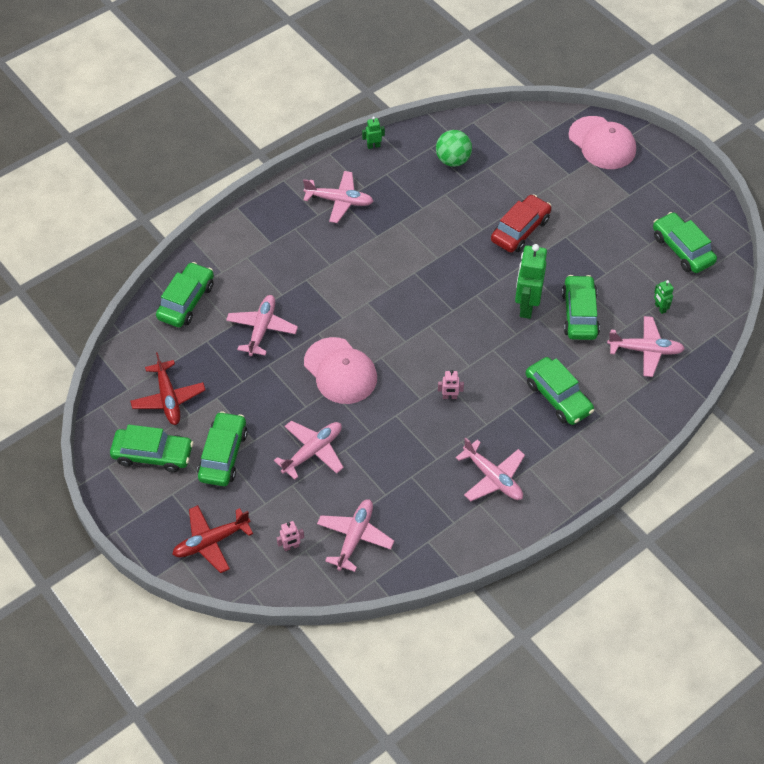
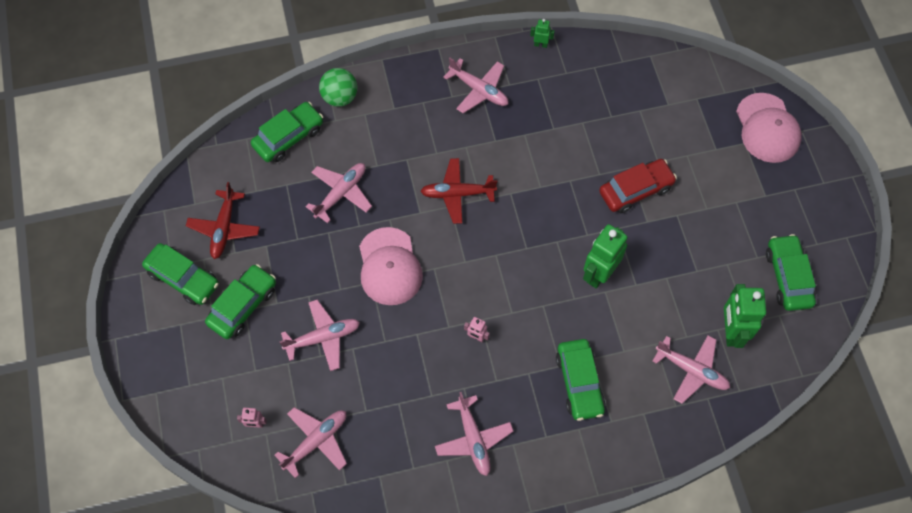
camera: 25 degrees right, 10 degrees up
(211, 542) = (189, 387): red plane -> red plane (457, 194)
(453, 160) = (609, 89): green ball -> green ball (340, 97)
(579, 314) = (647, 304): green car -> none
(660, 308) = (730, 331): green robot -> green robot, size x2.15

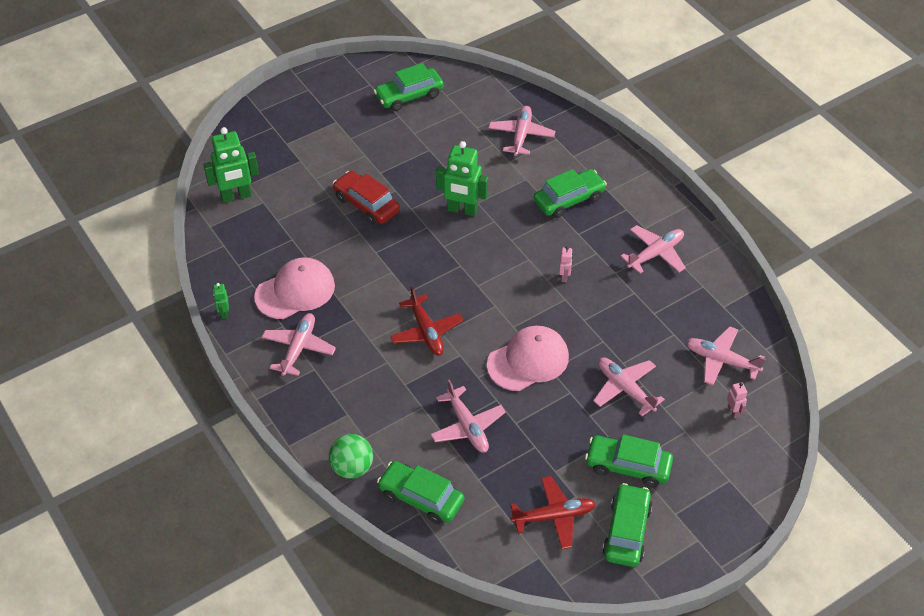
camera: 110 degrees left, 15 degrees down
(341, 193) = (467, 426): pink plane -> pink plane turned 135 degrees counterclockwise
(730, 331) = (475, 119): green robot -> green robot (236, 196)
(767, 128) = (265, 132): pink cap -> pink cap (295, 291)

